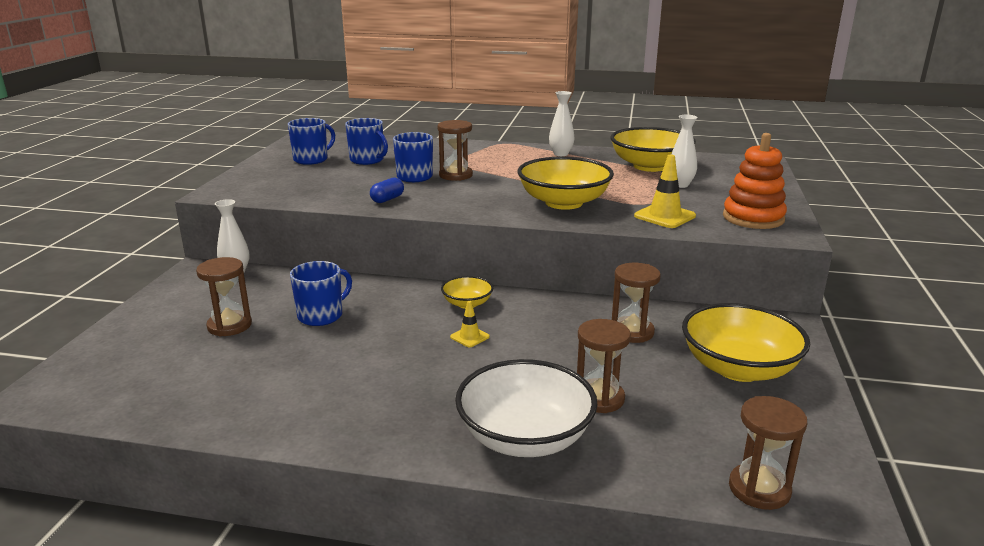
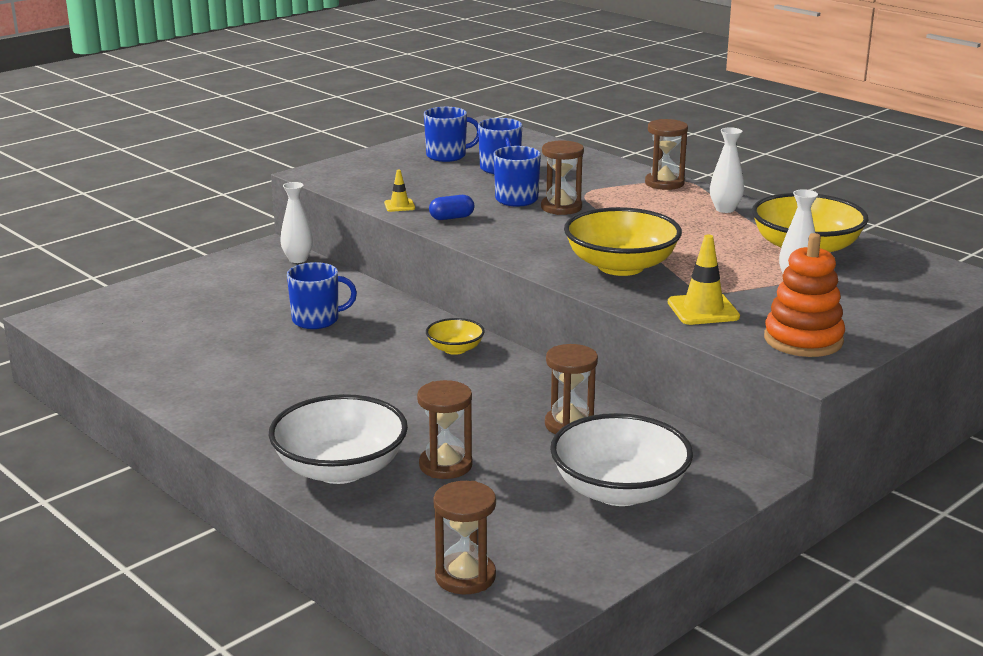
camera: 35 degrees right, 0 degrees up
(229, 326) = (237, 306): brown hourglass -> brown hourglass (664, 183)
(469, 337) = (413, 378): yellow traffic cone -> yellow traffic cone (399, 205)
(738, 368) = (619, 490): yellow bowl -> white bowl

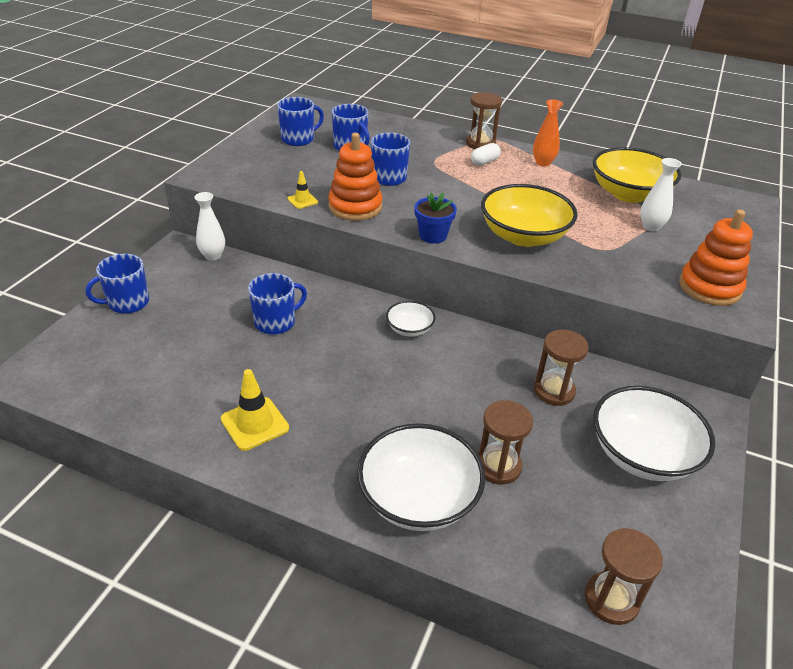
camera: 25 degrees left, 15 degrees up
(184, 282) = (127, 303): none -> blue mug
(451, 218) = (355, 207): blue capsule -> orange stacking toy
(455, 349) = (409, 329): yellow bowl -> white bowl
(513, 251) = (433, 236): none -> blue flower pot
(561, 207) = (429, 181): brown hourglass -> none
(649, 200) = (484, 162): none -> white capsule
(703, 310) = (618, 271): yellow traffic cone -> yellow traffic cone (255, 424)
(725, 209) = (543, 163): white vase -> orange vase

